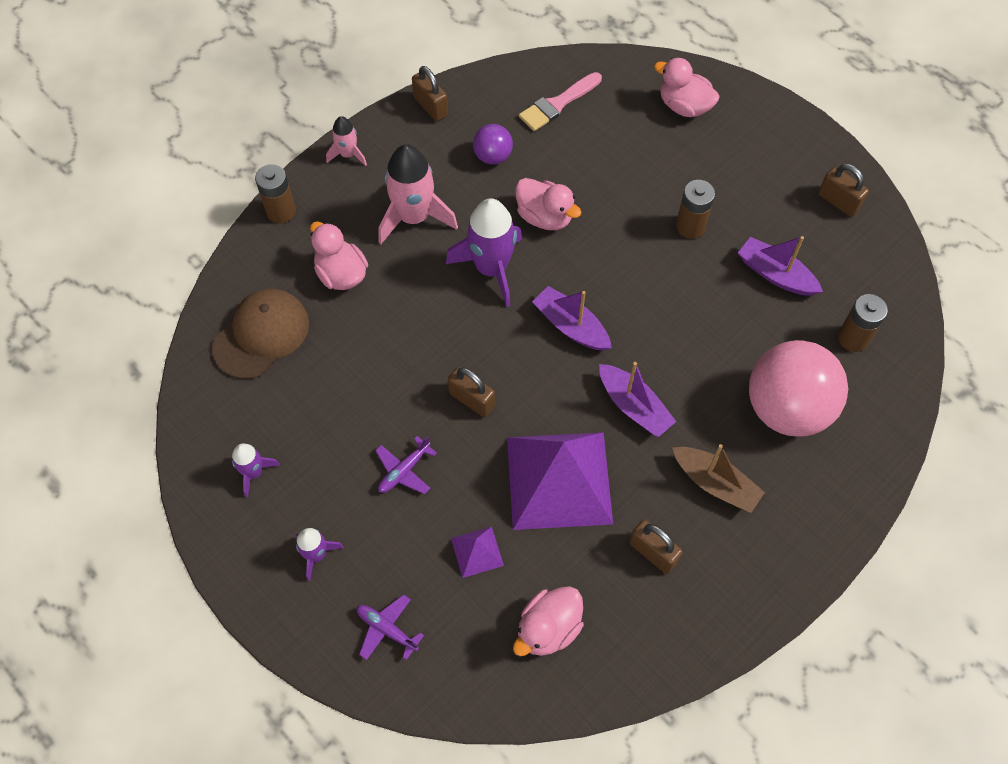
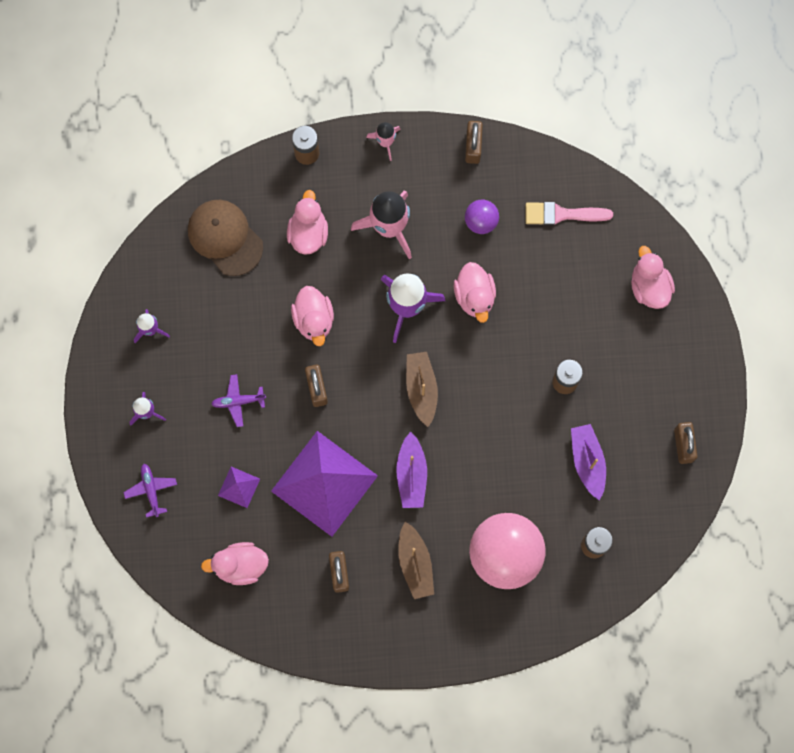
camera: 40 degrees right, 15 degrees up
(261, 335) = (225, 237): brown cap -> brown cap turned 120 degrees counterclockwise
(414, 342) = (314, 319): none -> pink duck
(571, 326) = (421, 389): purple boat -> brown boat

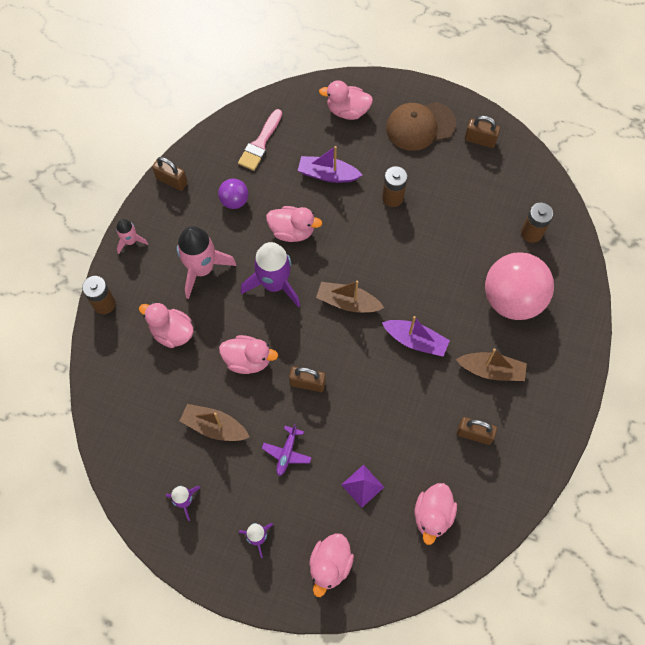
camera: 65 degrees left, 10 degrees down
(151, 490) = (330, 565): purple plane -> pink duck
(225, 237) = (138, 401): brown cap -> brown cap (420, 126)
(232, 321) = (214, 426): none -> brown boat
(324, 483) = (391, 413): purple pyramid -> none
(587, 461) = (463, 209): purple boat -> purple boat (327, 174)

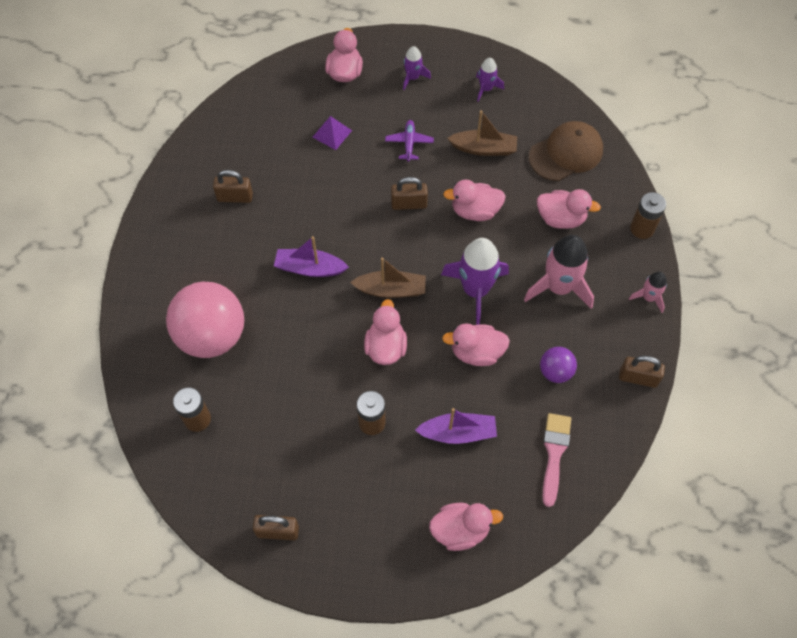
camera: 165 degrees right, 5 degrees down
(420, 126) = (360, 532): brown cap -> brown cap (566, 153)
(433, 515) = (263, 125): pink duck -> pink duck (385, 347)
(491, 370) = (225, 258): brown boat -> none

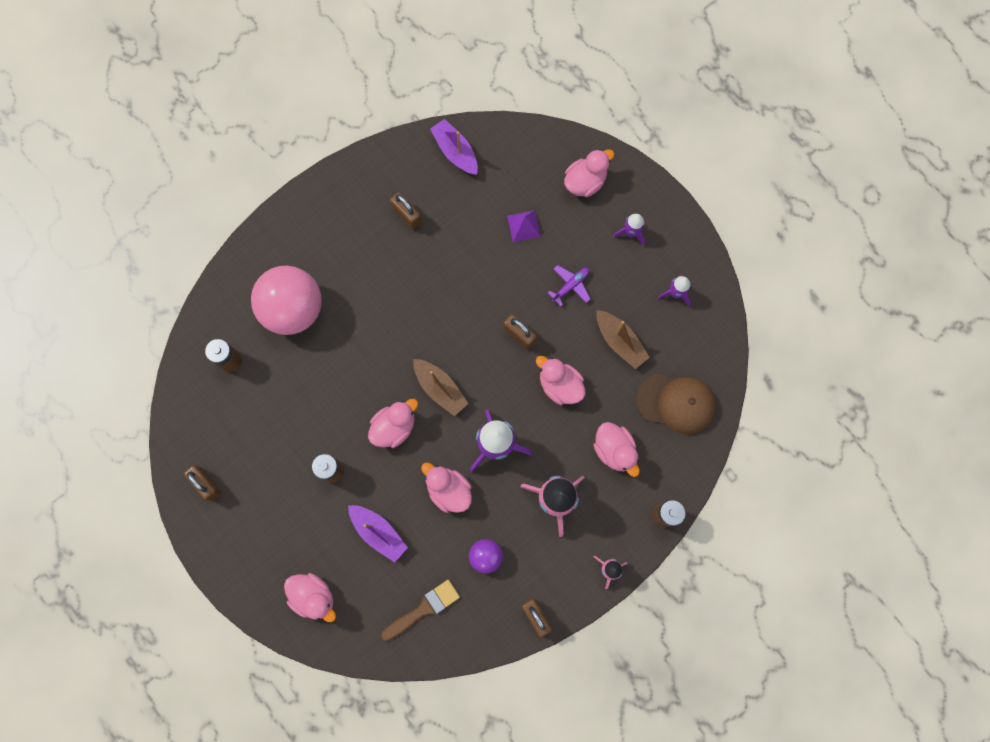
camera: 45 degrees right, 15 degrees up
(309, 268) = (403, 319): purple boat -> purple boat (455, 151)
(554, 453) = (424, 609): pink brush -> brown brush

